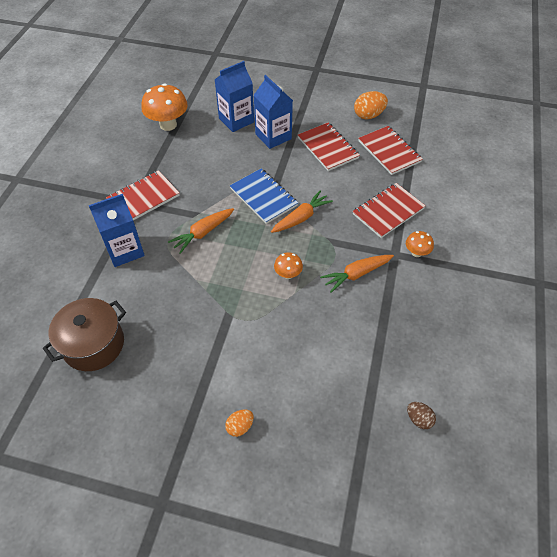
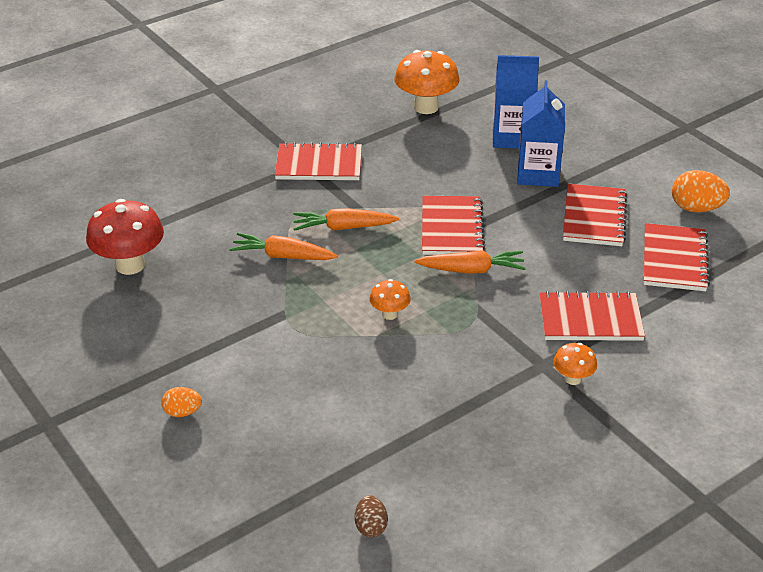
camera: 40 degrees right, 15 degrees down
(93, 344) = (130, 265): brown pot -> red mushroom
(125, 250) = (247, 202): blue carton -> none
(263, 197) = (452, 228): blue notebook -> red notebook
(356, 274) = (469, 358): orange carrot -> orange carrot (283, 256)

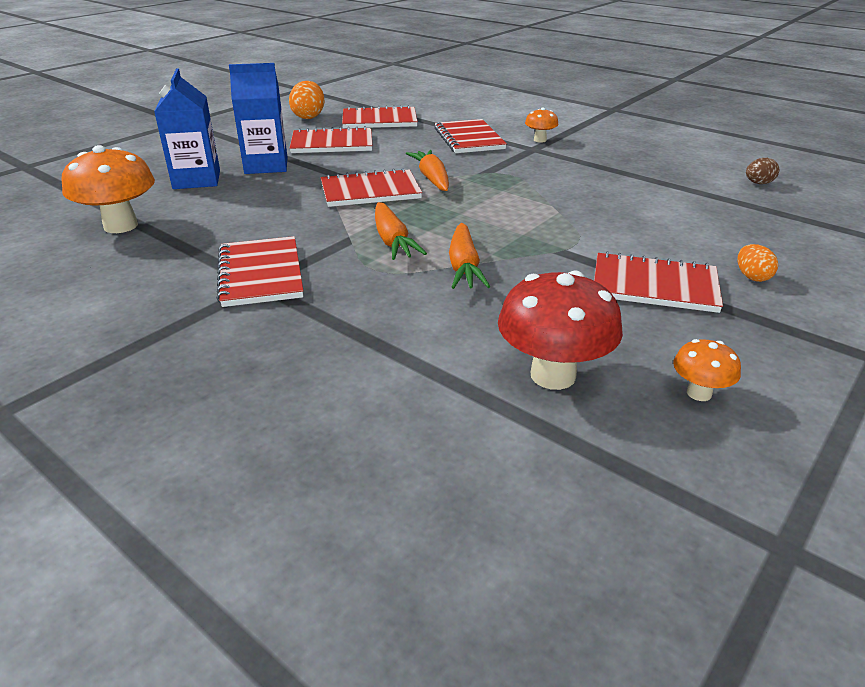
camera: 105 degrees left, 5 degrees down
(201, 348) = (654, 286): none -> red notebook
(390, 314) = (519, 203): orange mushroom -> orange mushroom (699, 393)

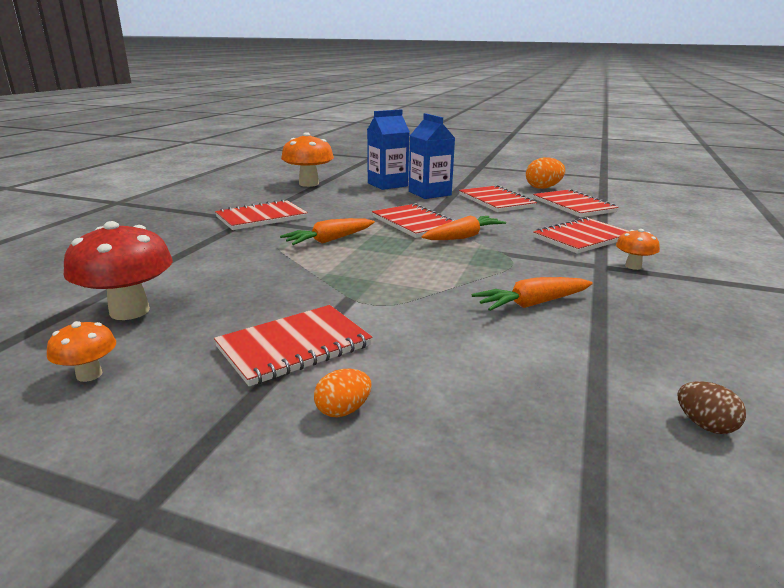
camera: 70 degrees right, 10 degrees down
(464, 267) = (297, 266): orange carrot -> orange carrot (532, 304)
(654, 286) = (294, 347): red notebook -> red notebook turned 60 degrees clockwise

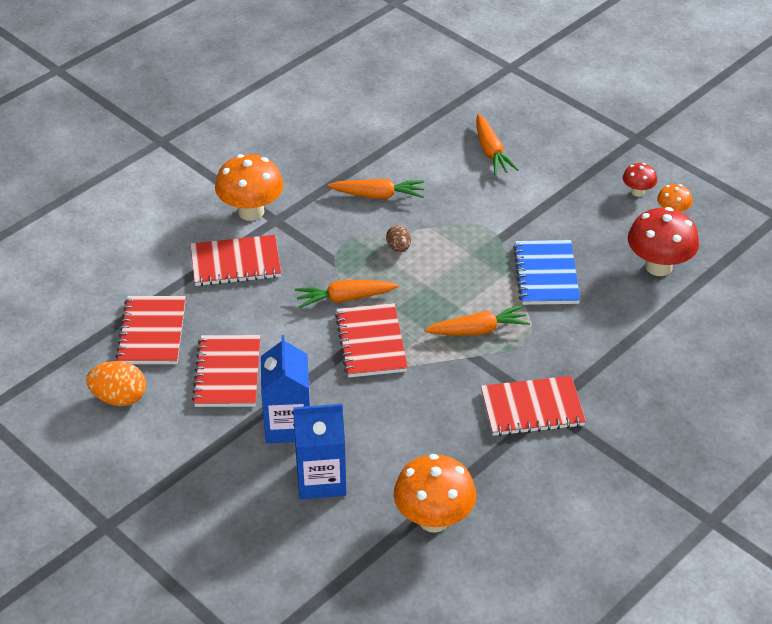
camera: 155 degrees left, 20 degrees up
(150, 392) = (637, 192): none -> red mushroom
(278, 280) = (546, 275): none -> blue notebook
(294, 347) = (554, 202): red notebook -> none
(343, 410) = (543, 155): orange egg -> none
(439, 392) = (491, 152): none -> orange carrot
(633, 266) = (251, 212): orange mushroom -> orange mushroom, size x1.94
(704, 425) = (385, 104): brown egg -> brown egg (398, 247)

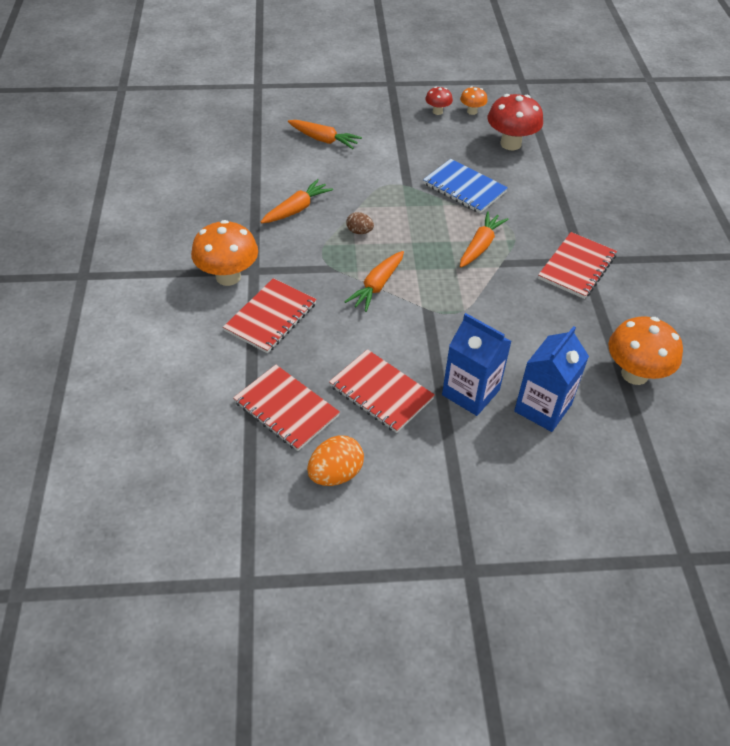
camera: 50 degrees left, 5 degrees up
(371, 342) = (435, 300): red notebook -> none

